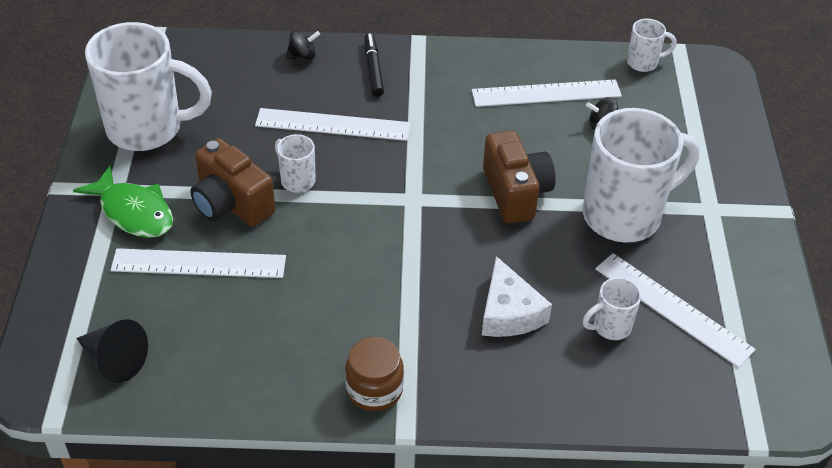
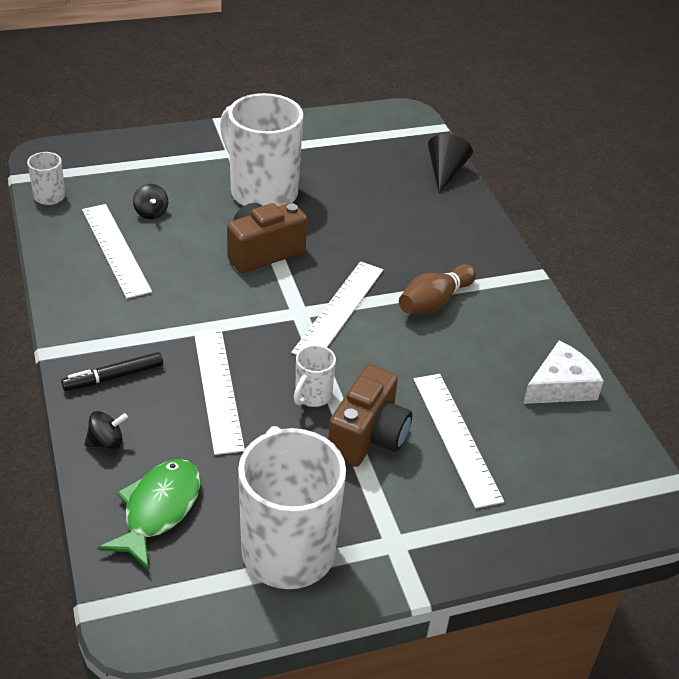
camera: 110 degrees left, 5 degrees down
(114, 360) = (596, 461): black cone -> black cone (445, 172)
(133, 212) = (419, 513): green fish -> green fish (158, 510)
(302, 56) = (106, 442): black spinning top -> black spinning top turned 105 degrees clockwise
(374, 389) = (516, 296): brown jar -> none
(390, 309) = (434, 302): none -> brown bowling pin
(509, 312) = (399, 239): white cheese -> white cheese (560, 386)
(610, 327) = (383, 190): white mug -> none
(672, 309) = (349, 164): white ruler -> white ruler (339, 310)

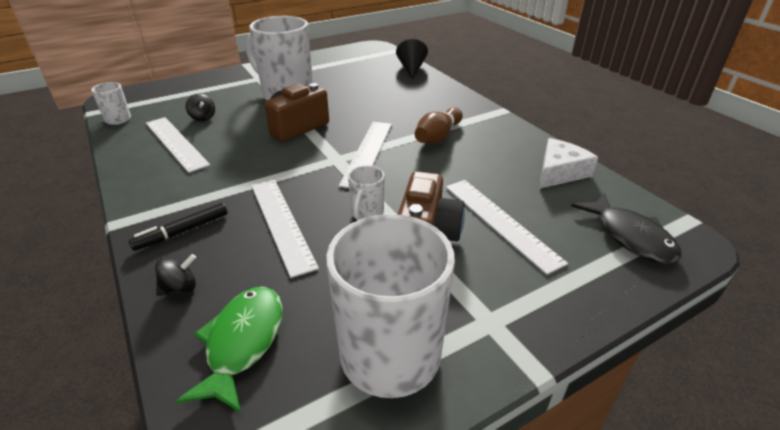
camera: 10 degrees left, 5 degrees down
(592, 486) = (630, 236): none -> black fish

